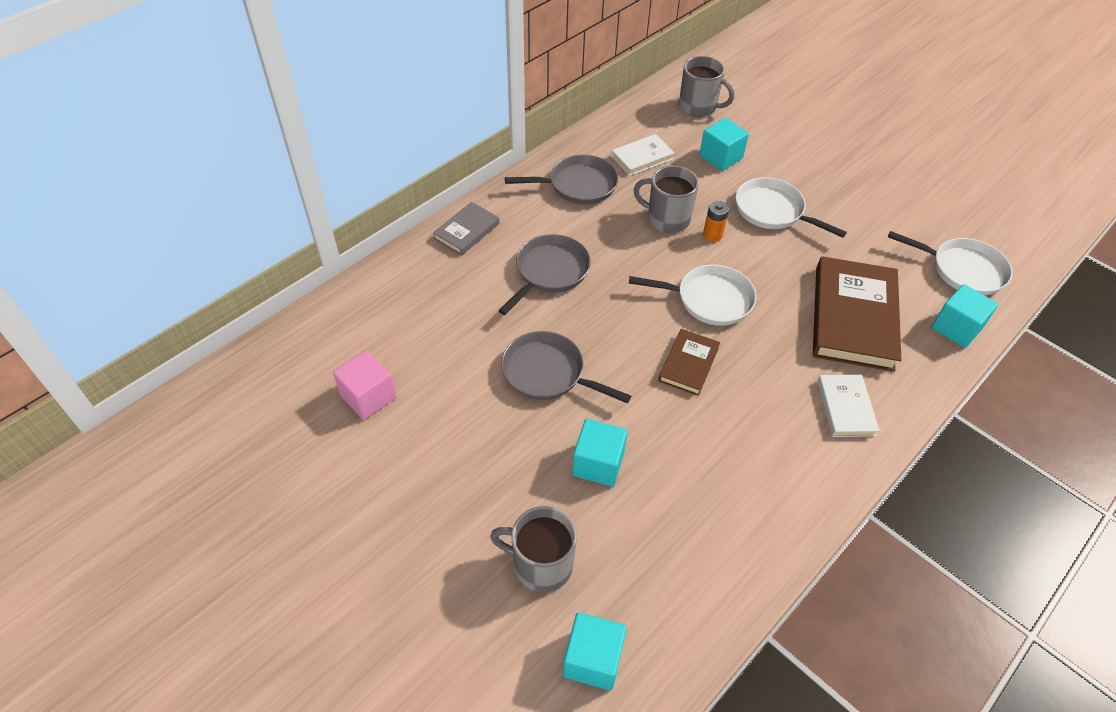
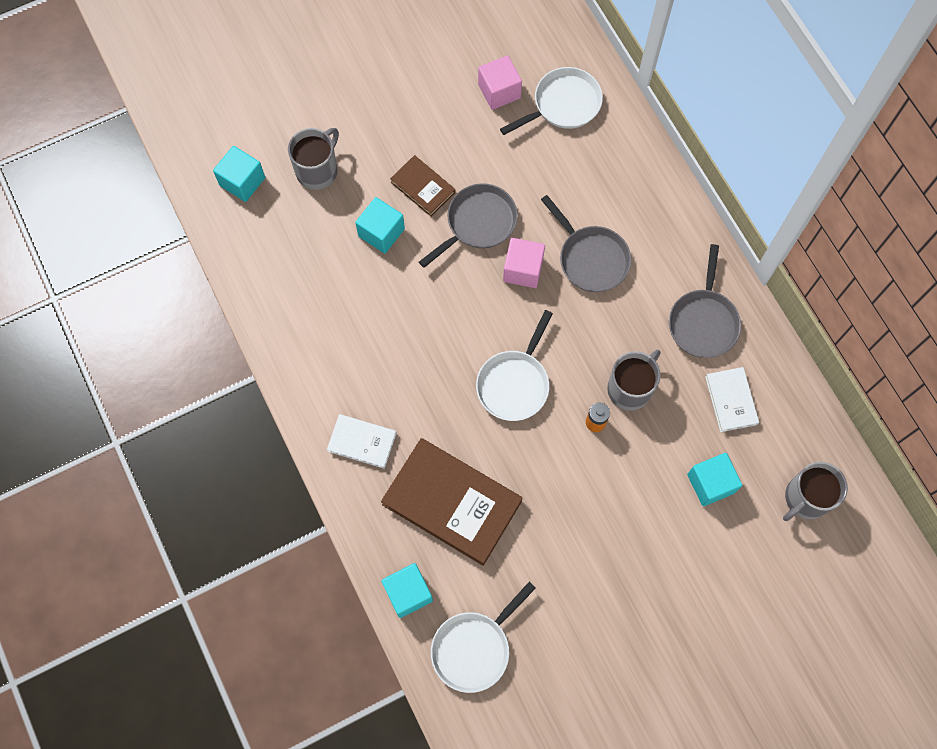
camera: 110 degrees right, 20 degrees up
(467, 231) = (665, 203): grey book -> none
(585, 322) = (523, 269): none -> pink cube
(688, 364) = (449, 335): brown book -> brown book (423, 187)
(773, 211) = (611, 498): white pan -> white pan (563, 105)

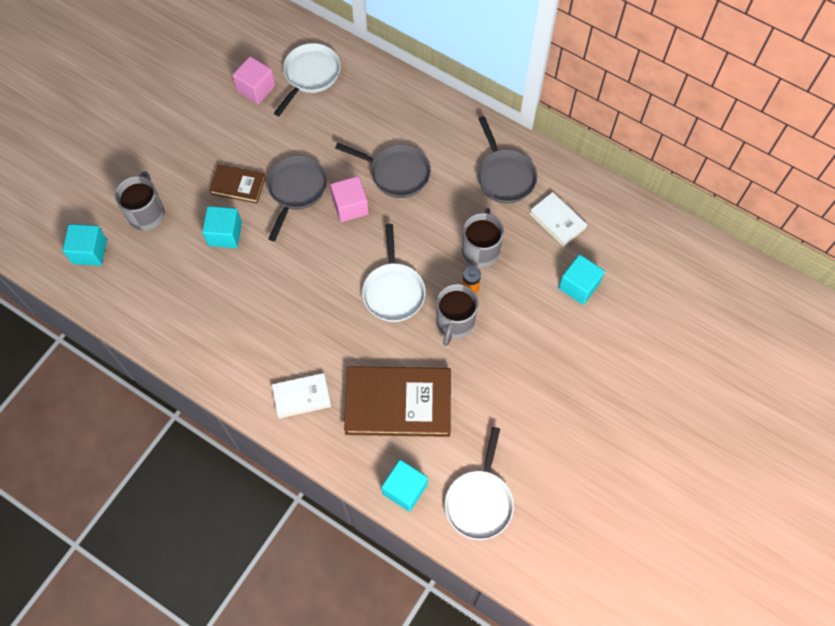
camera: 30 degrees left, 5 degrees down
(806, 498) = (650, 260): grey mug -> grey mug (455, 322)

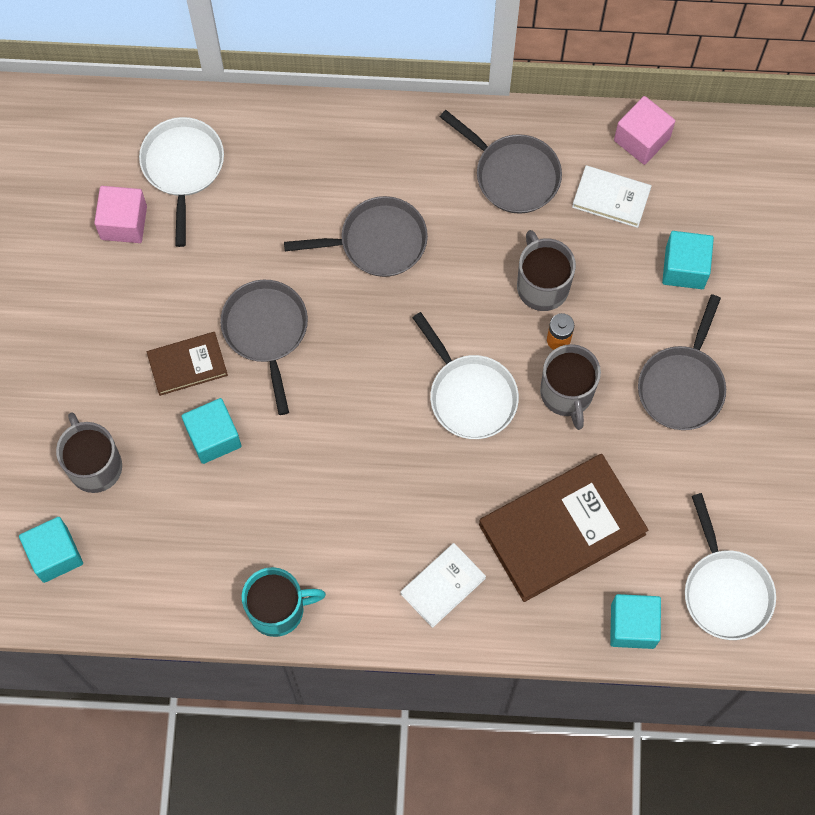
camera: 30 degrees left, 5 degrees up
(194, 354) = (278, 609): none -> turquoise mug
(350, 206) = (348, 316): pink cube -> pink cube (641, 139)
(532, 356) = (682, 385): none -> grey pan

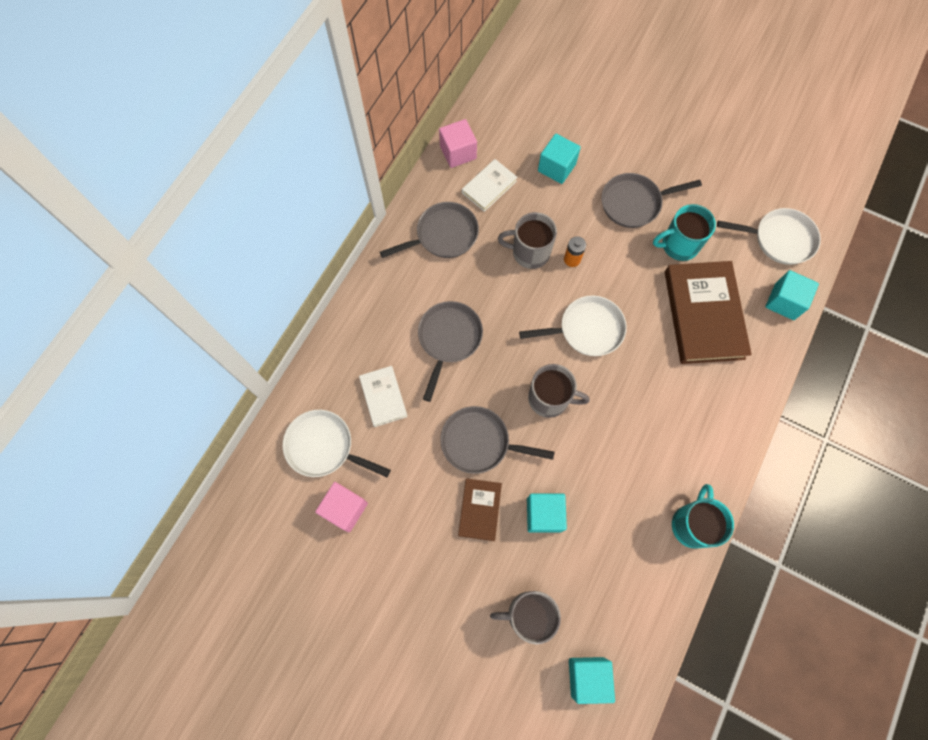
camera: 65 degrees left, 0 degrees up
(442, 586) = (715, 405): white book -> white book (383, 397)
(567, 393) = (611, 270): grey mug -> grey mug (549, 398)
(648, 463) = (678, 245): none -> turquoise mug
(682, 385) = (634, 203): grey pan -> grey pan turned 120 degrees clockwise

